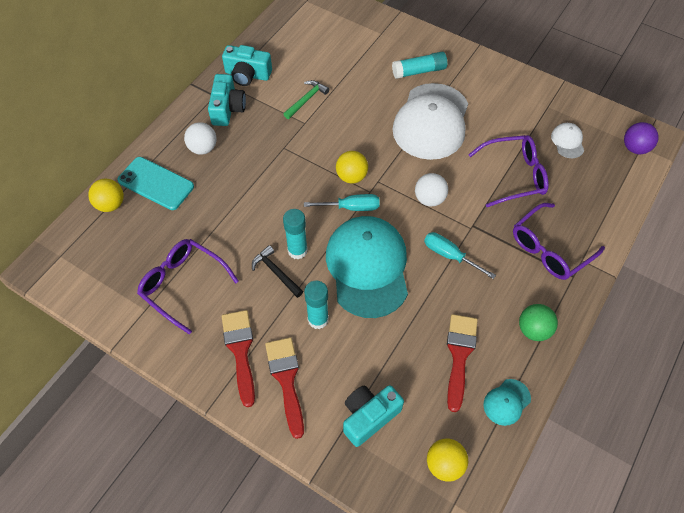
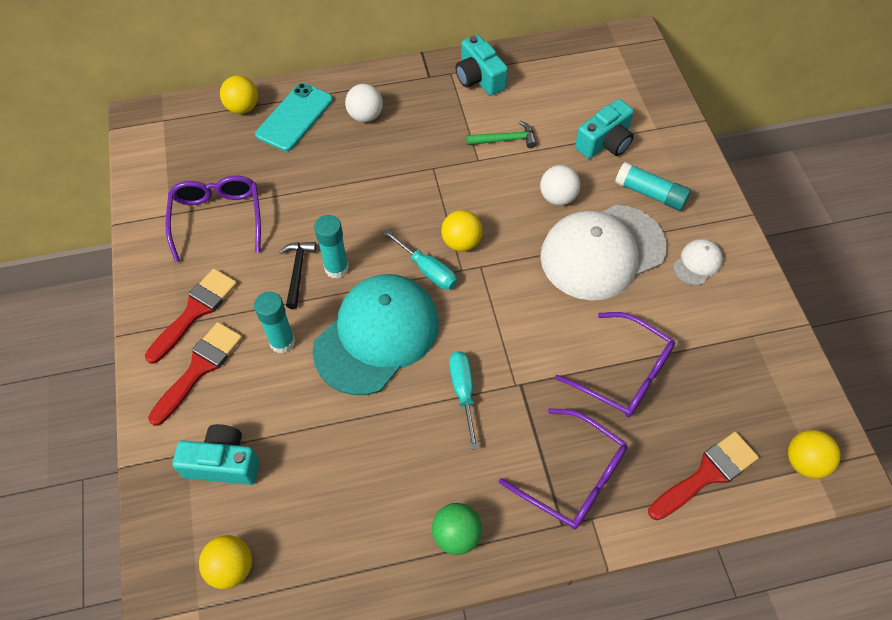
camera: 45 degrees right, 0 degrees up
(156, 183) = (294, 117): turquoise phone -> turquoise phone turned 45 degrees clockwise
(227, 109) = (426, 96): turquoise camera -> turquoise camera (605, 142)
(429, 199) = (509, 323): white ball -> white ball (557, 197)
(459, 355) = (359, 489): red brush -> red brush (706, 474)
(506, 402) = (349, 573): turquoise cap -> none
(550, 248) = (572, 476): purple glasses -> purple glasses turned 150 degrees counterclockwise
(567, 141) = (729, 389): white cap -> white cap (697, 263)
(635, 148) = (804, 462): purple ball -> yellow ball

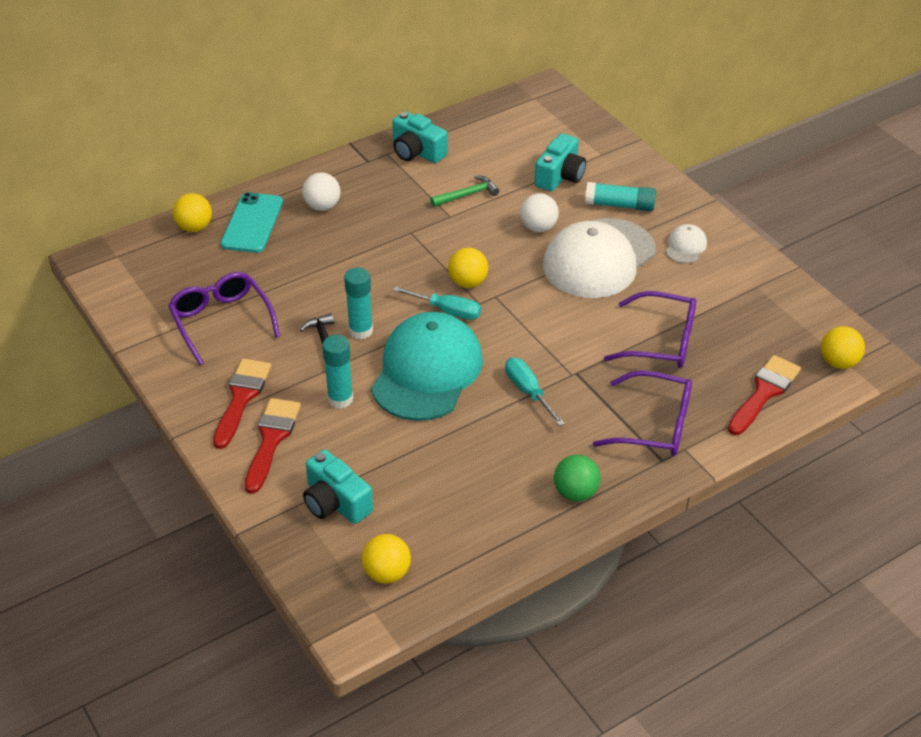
camera: 20 degrees left, 15 degrees down
(223, 463) = (335, 502): turquoise camera -> turquoise camera turned 120 degrees counterclockwise

